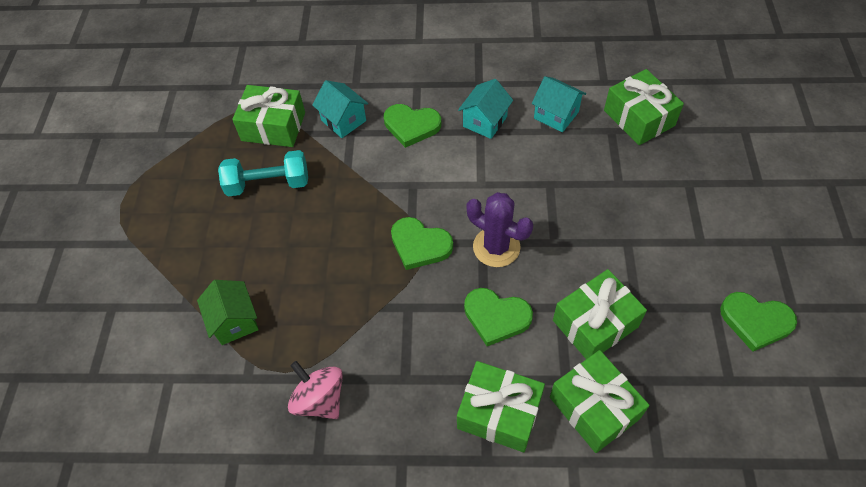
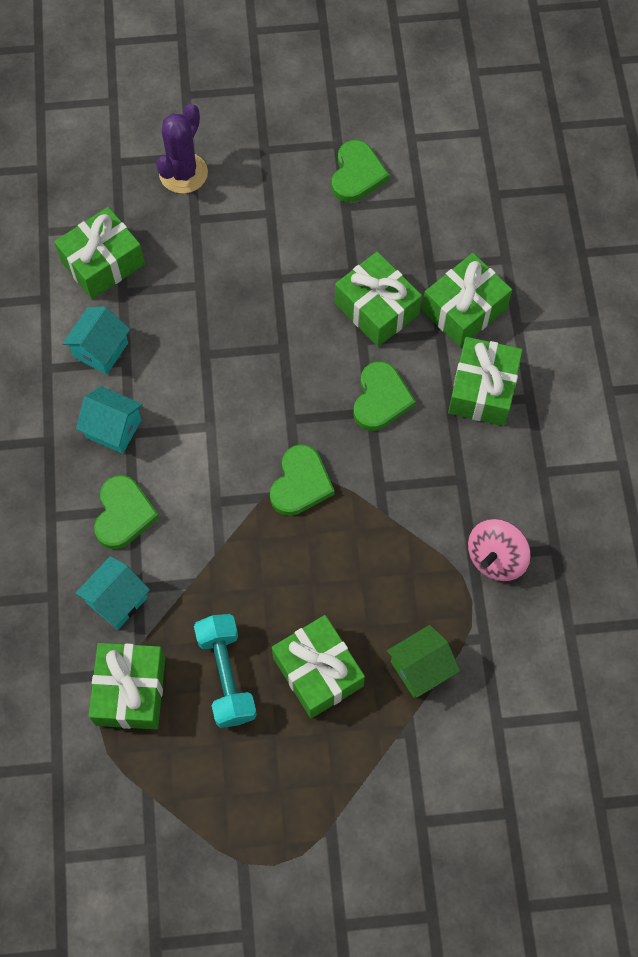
camera: 100 degrees left, 10 degrees up
(254, 244) = (318, 672): none -> green gift
(496, 247) = (295, 404): purple cactus -> purple cactus (183, 173)

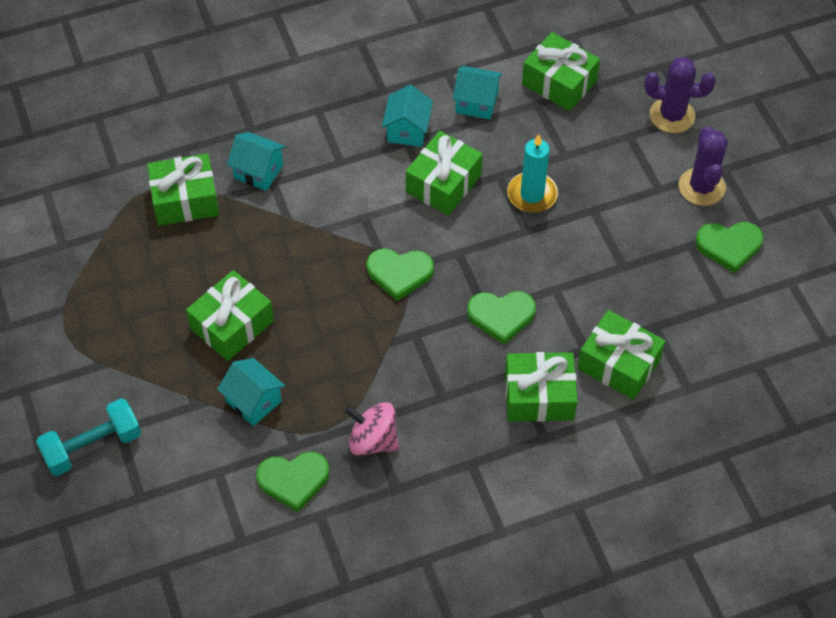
camera: 75 degrees right, 10 degrees down
(123, 514) = (334, 157): green heart -> green heart (293, 480)
(226, 675) = (213, 261): turquoise dumbbell -> turquoise dumbbell (92, 446)
(240, 329) = (532, 194): none -> turquoise candle
(280, 175) = (701, 187): none -> purple cactus
(376, 308) = (592, 293): green gift -> green gift (443, 183)
(420, 668) = (253, 401): green house -> turquoise house

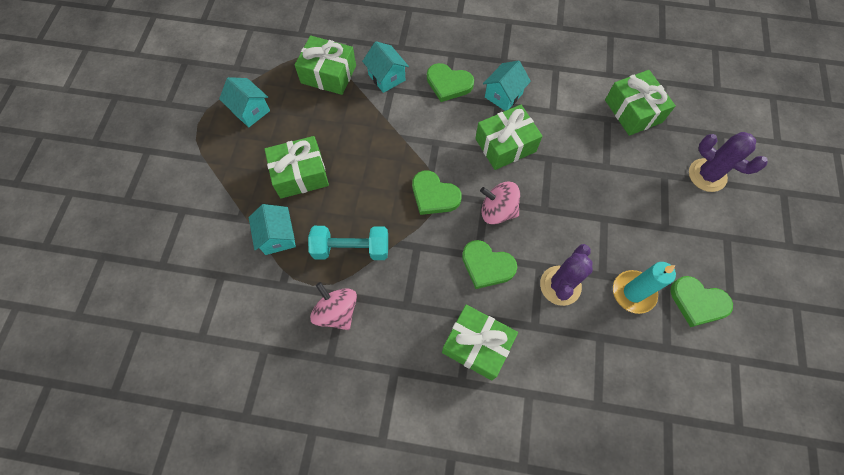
camera: 30 degrees right, 10 degrees up
(92, 446) = (158, 212): turquoise dumbbell -> turquoise dumbbell (351, 248)
(293, 480) = (264, 311): green heart -> green heart (448, 84)
(476, 103) = (564, 98): turquoise house -> turquoise house (250, 111)
(478, 256) = (497, 211): none -> pink spinning top
(532, 194) = (564, 184): turquoise candle -> turquoise candle (633, 292)
(618, 364) = (553, 353): green gift -> none
(701, 187) = (701, 243): purple cactus -> purple cactus (560, 285)

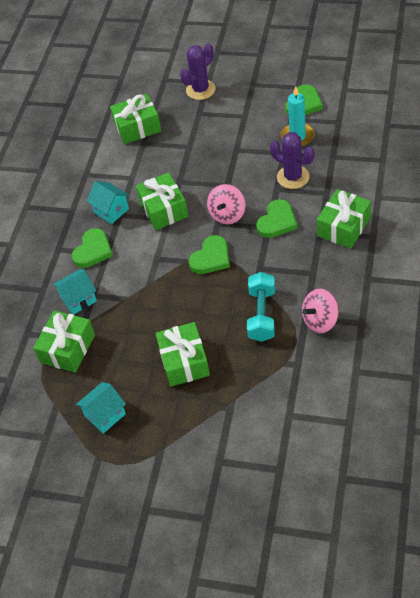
camera: 80 degrees left, 15 degrees down
(277, 237) = (249, 373): turquoise house -> none

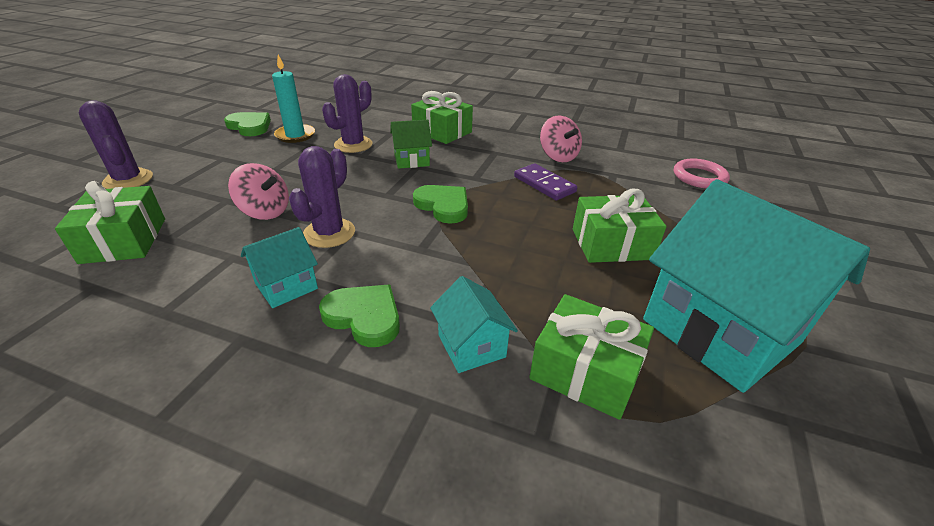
camera: 90 degrees left, 15 degrees down
(105, 415) = (719, 331): turquoise house -> turquoise house, size x2.17
(163, 209) = (329, 233): green gift -> purple cactus
(227, 214) = (378, 187): pink spinning top -> pink spinning top (265, 211)
(262, 315) = (544, 184): turquoise dumbbell -> purple domino
(277, 221) = (411, 160): green heart -> green house
(312, 434) = (699, 177): none -> pink ring

